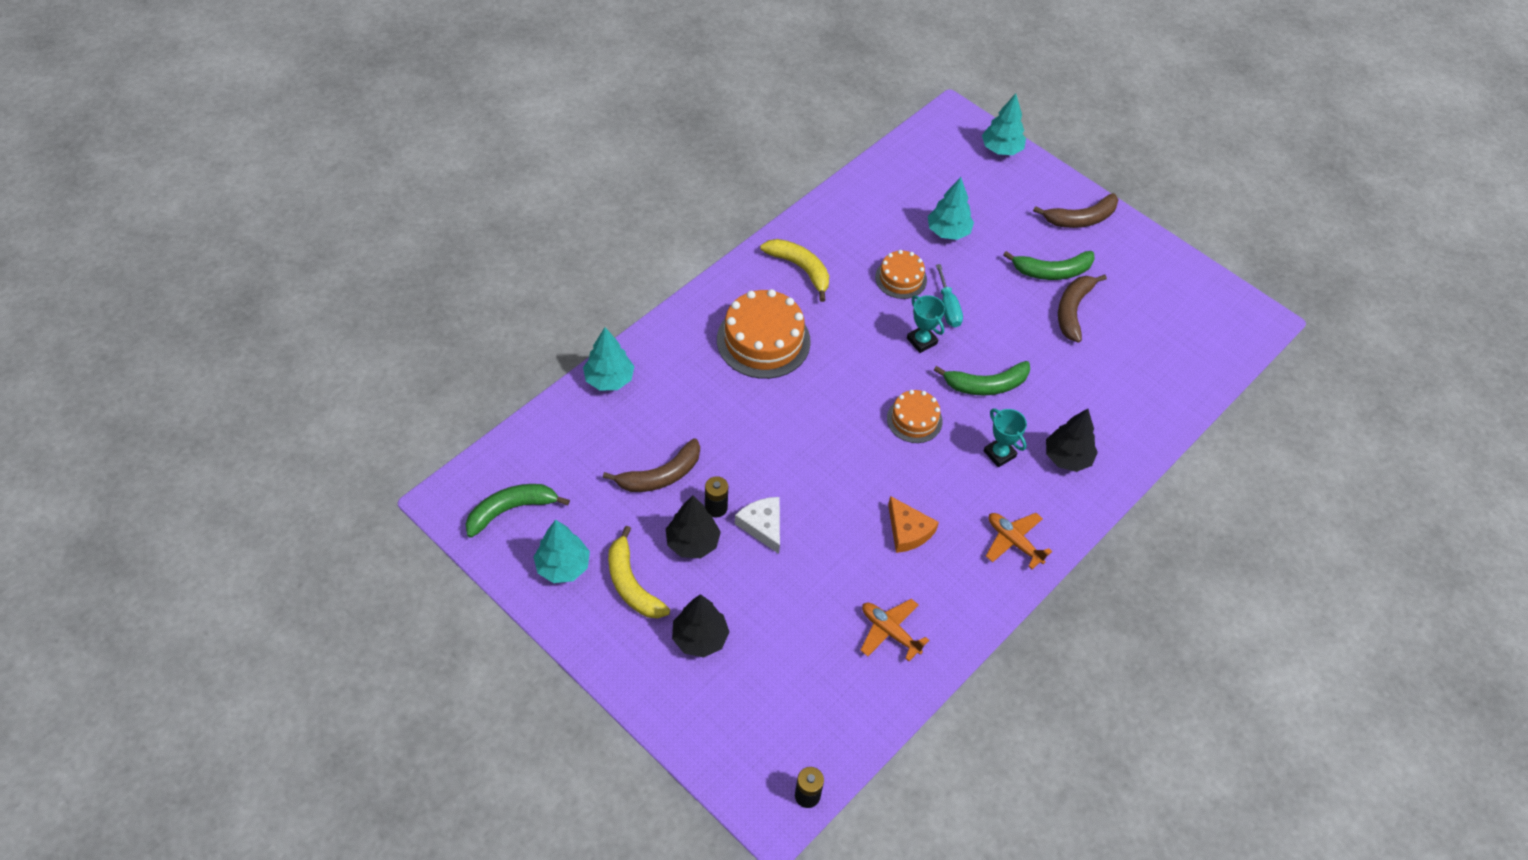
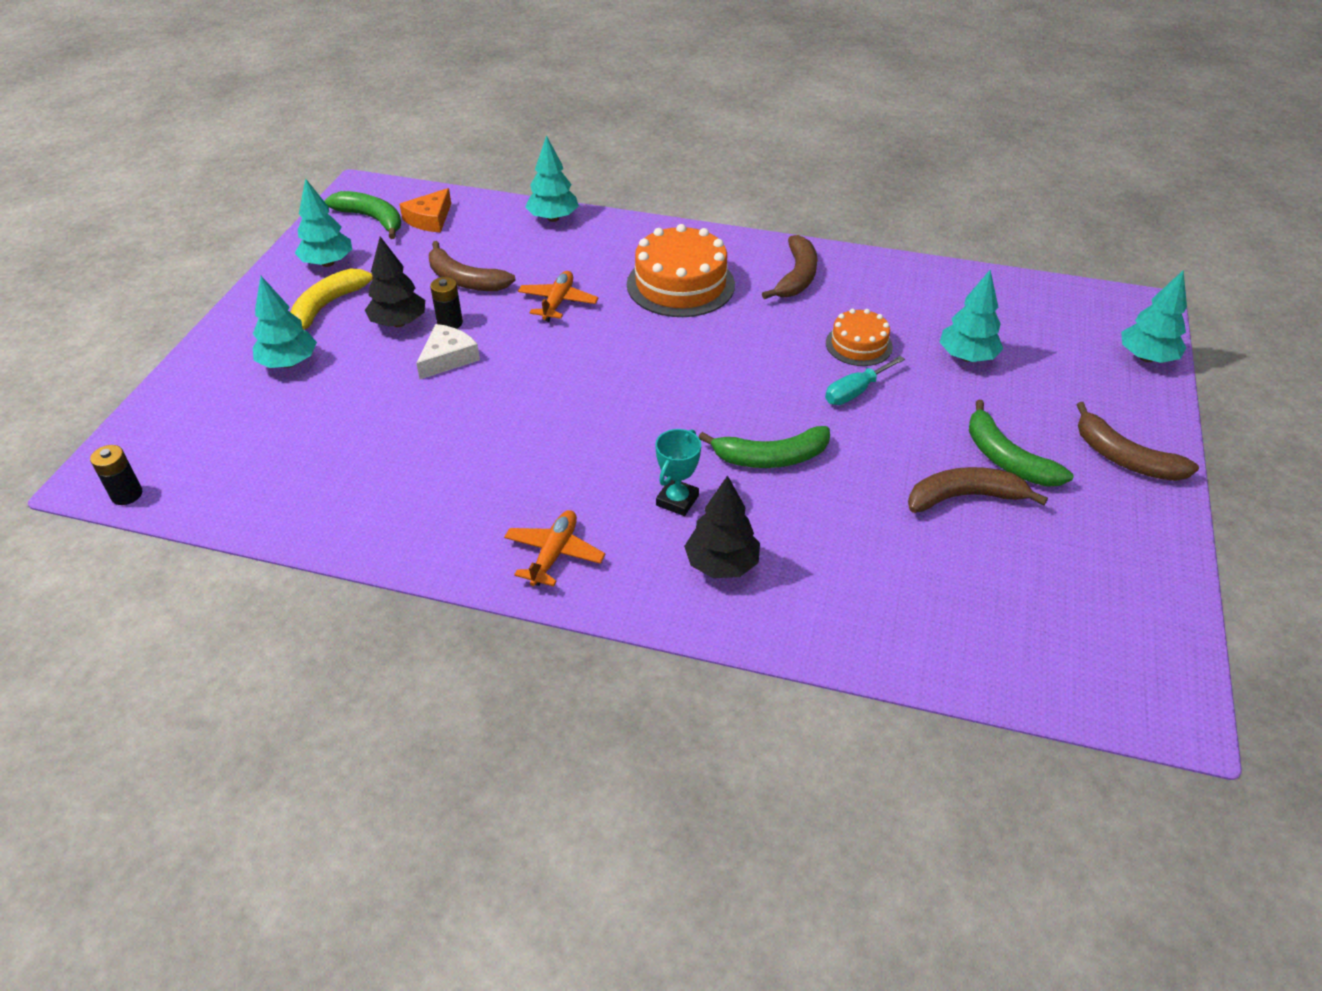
camera: 65 degrees right, 10 degrees down
(700, 638) = (289, 363): black tree -> turquoise tree
(800, 269) = (796, 277): yellow banana -> brown banana
(890, 632) = (364, 490): orange plane -> orange plane (558, 302)
(908, 531) = (510, 460): orange cheese -> orange cheese (430, 219)
(914, 419) = (669, 417): orange cake -> none
(921, 341) = (786, 387): turquoise trophy -> none
(986, 385) = (771, 457): green banana -> green banana turned 60 degrees counterclockwise

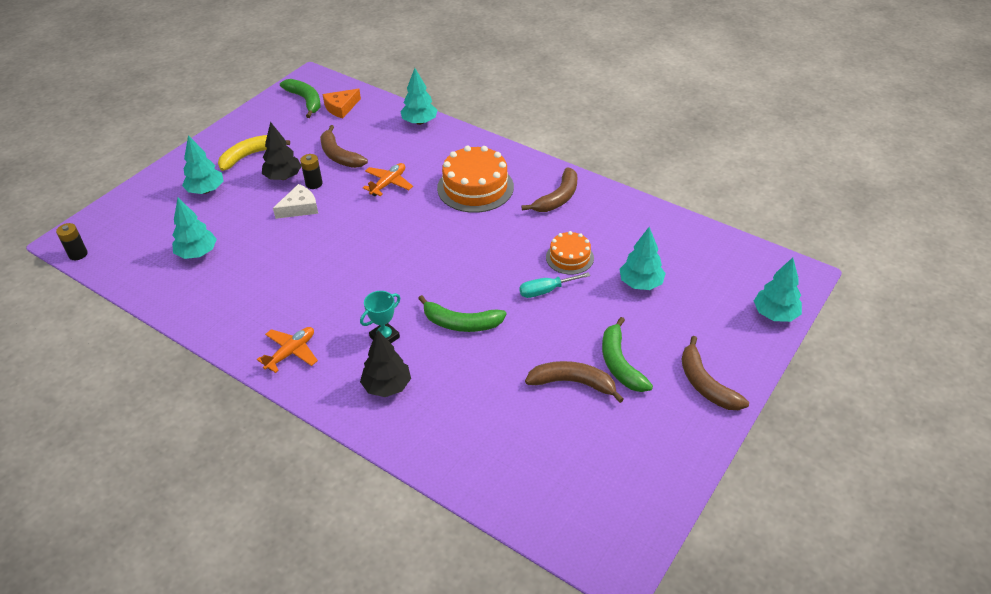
camera: 20 degrees right, 0 degrees up
(328, 263) = (263, 127): turquoise tree -> turquoise tree (197, 253)

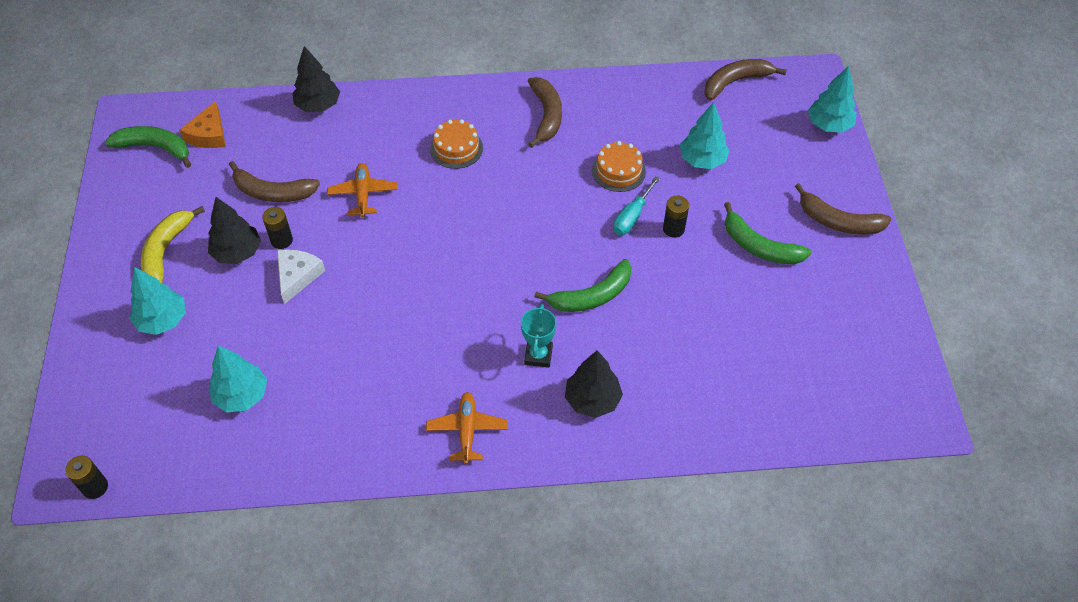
camera: 40 degrees left, 10 degrees up
(419, 122) = (318, 105): turquoise tree -> black tree
(475, 187) = (456, 148): orange cake -> orange cake, size x0.57
(567, 315) = (673, 229): none -> black battery
(572, 383) = (741, 289): brown banana -> brown banana (735, 82)

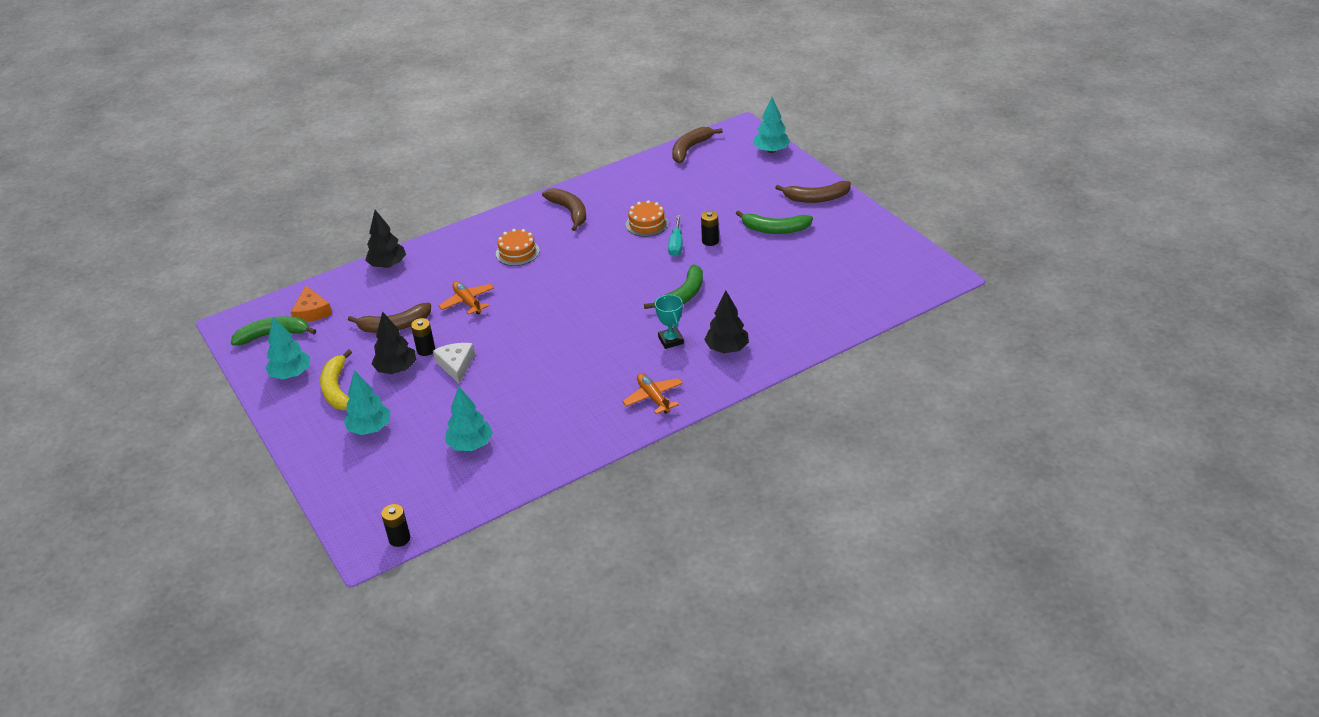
camera: 25 degrees left, 15 degrees down
(702, 160) = (700, 198): turquoise tree -> turquoise tree (291, 374)

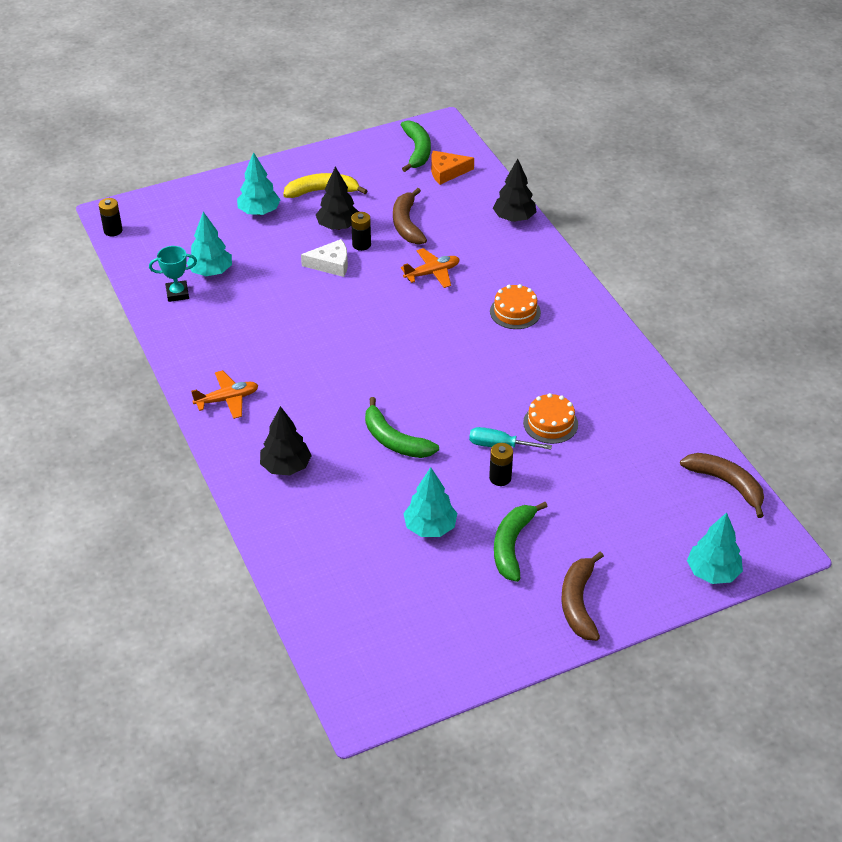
camera: 95 degrees right, 5 degrees up
(291, 374) = (354, 164): turquoise tree -> turquoise tree (430, 527)
(569, 212) = (590, 357): brown banana -> none
(671, 340) = (316, 422): turquoise trophy -> turquoise trophy (177, 293)

